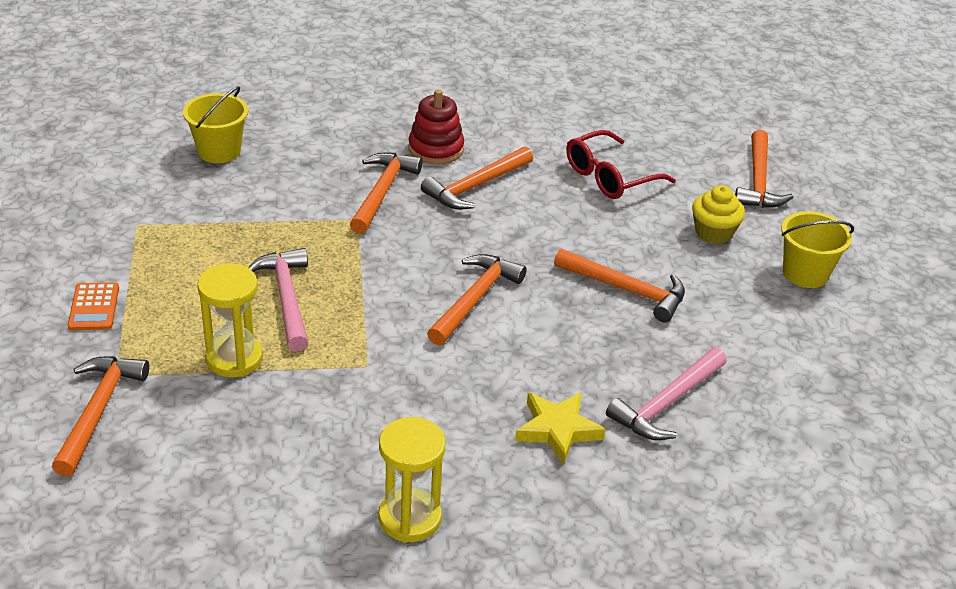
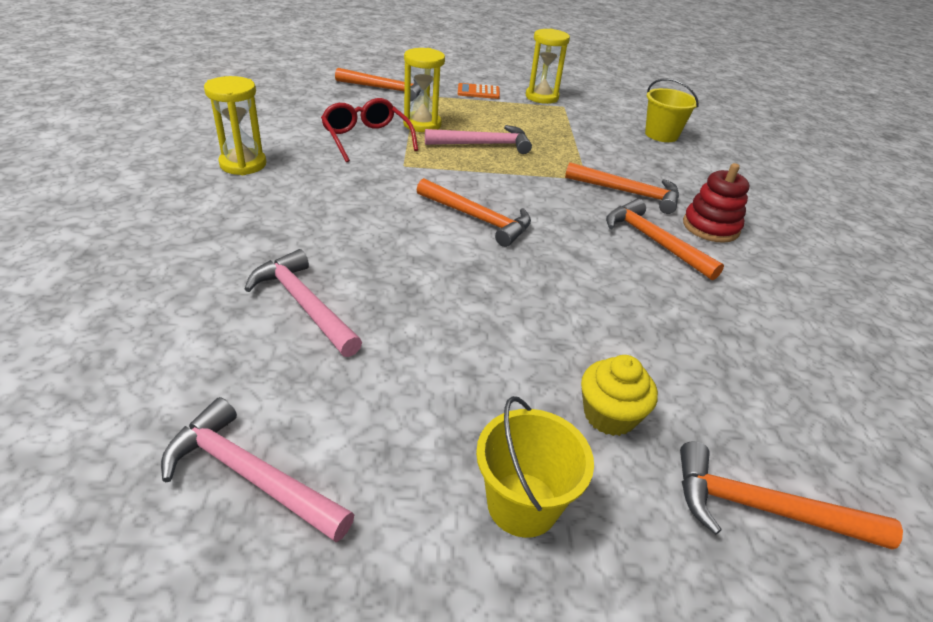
camera: 95 degrees right, 0 degrees up
(105, 243) = (542, 97): none -> yellow hourglass
(557, 430) = (298, 235): yellow star -> none
(609, 177) = (708, 339): red glasses -> red glasses (366, 138)
(627, 290) = (487, 312): orange hammer -> none
(849, 396) = (250, 474): none -> pink hammer

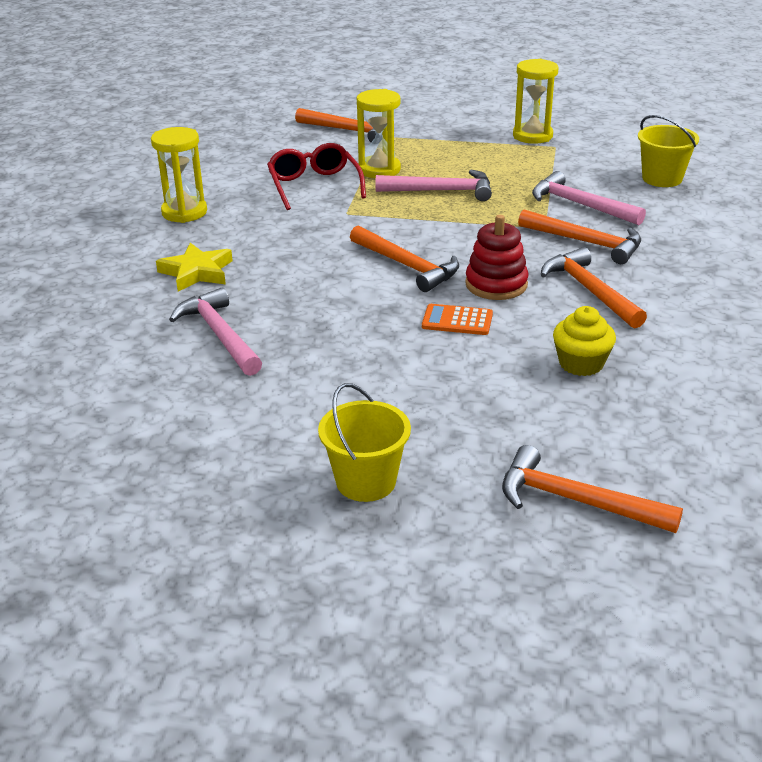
camera: 15 degrees right, 5 degrees down
(250, 474) = (155, 448): pink hammer -> pink hammer (579, 204)
(266, 229) = (197, 272): none -> yellow star
(478, 92) = (457, 131): orange calculator -> orange calculator (457, 320)
(609, 415) = (469, 430): yellow cupcake -> yellow cupcake (581, 363)
(710, 227) = (664, 278): red stacking toy -> red stacking toy (496, 284)

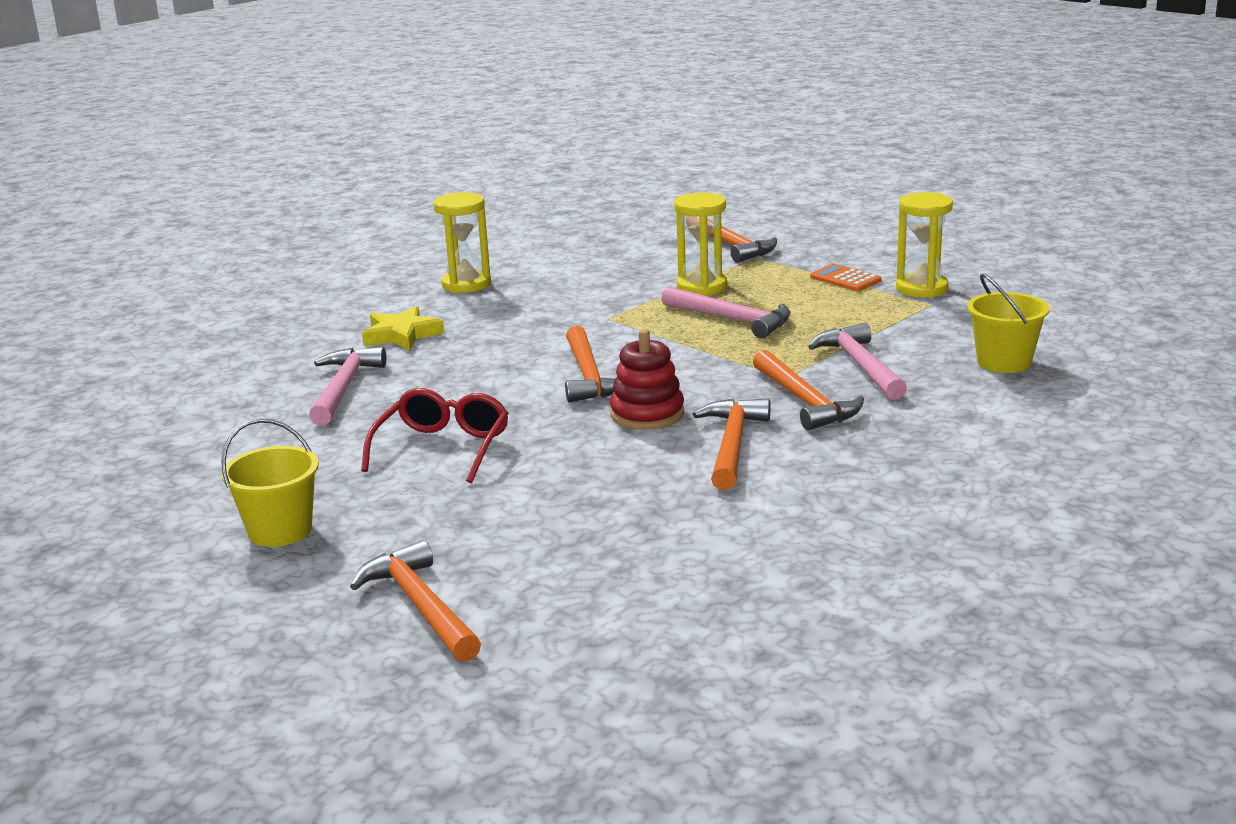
camera: 35 degrees right, 10 degrees down
(314, 185) = (616, 287): red glasses -> red glasses (443, 448)
(457, 320) = (559, 434): orange calculator -> orange calculator (845, 279)
(581, 363) = (613, 503): yellow cupcake -> none

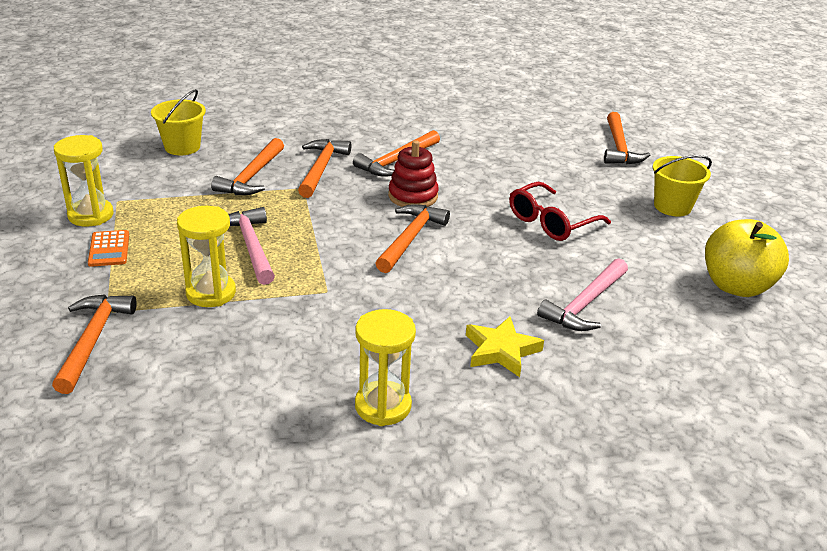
camera: 150 degrees left, 10 degrees up
(166, 460) = (736, 286): none -> yellow apple
(860, 365) = (251, 177): pink hammer -> orange hammer

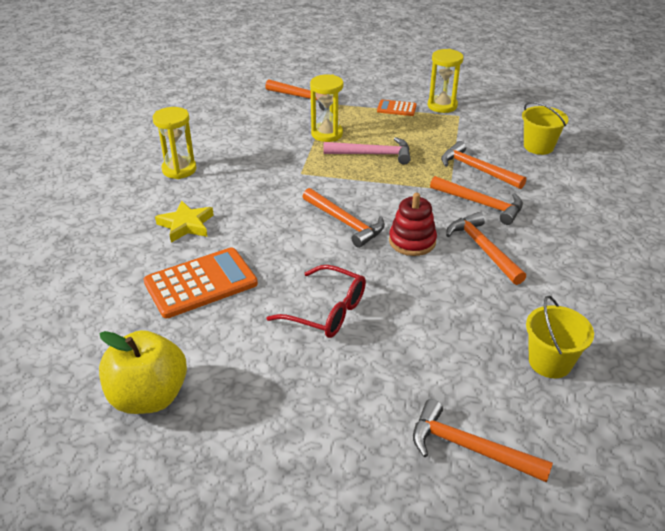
camera: 115 degrees right, 5 degrees up
(551, 222) = (327, 311): red glasses -> red glasses turned 135 degrees clockwise
(584, 304) = (201, 283): pink hammer -> orange calculator
(672, 206) = (307, 425): yellow bucket -> yellow bucket (550, 362)

